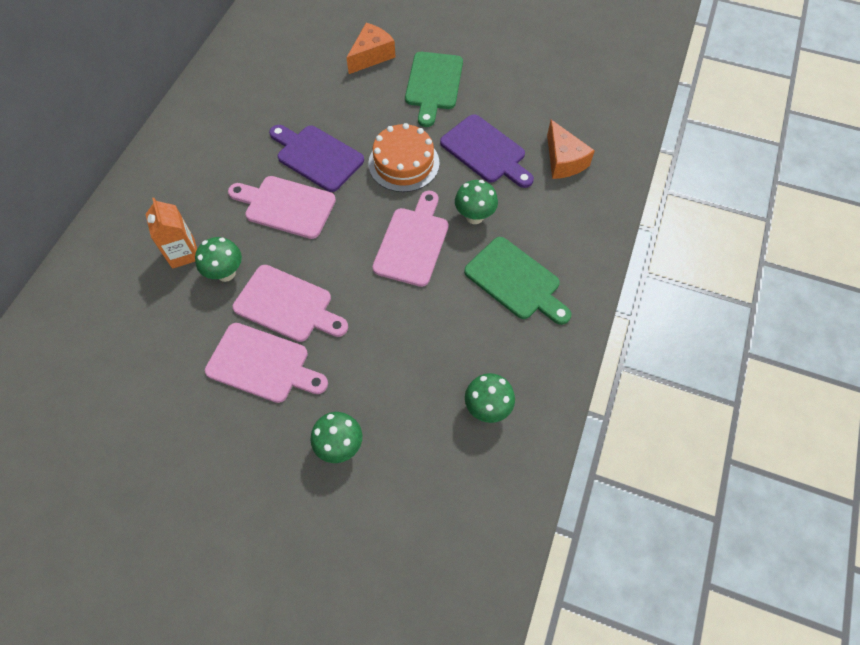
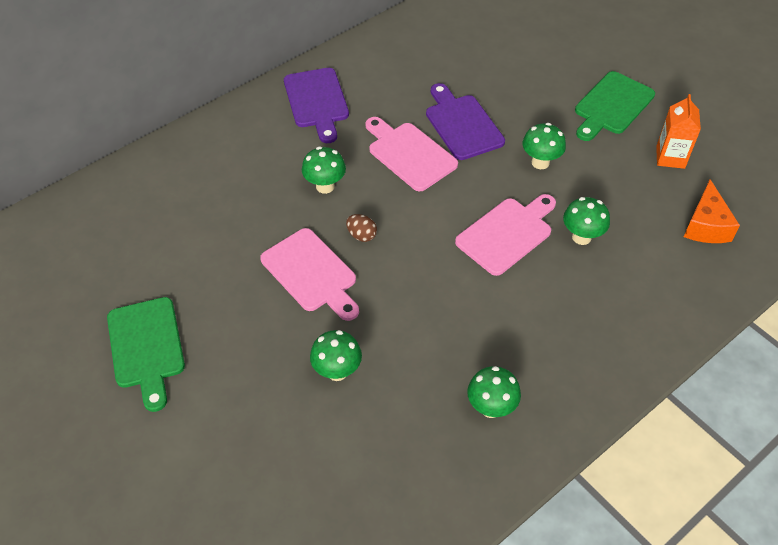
camera: 30 degrees right, 10 degrees down
(183, 253) = (299, 155): orange carton -> orange carton (670, 157)
(287, 305) = (361, 235): pink cutting board -> brown egg
(371, 56) = (566, 59): orange cheese -> none
(403, 163) = (540, 162): orange cake -> green mushroom
(486, 151) = (628, 185): purple cutting board -> purple cutting board (317, 101)
(515, 281) = (588, 311): green cutting board -> green cutting board (146, 347)

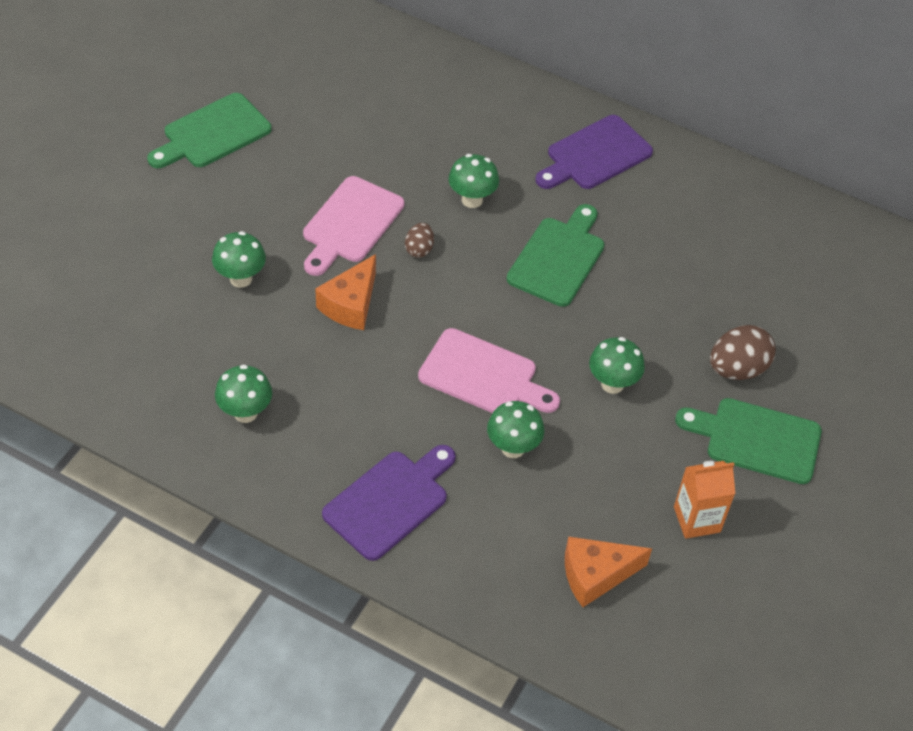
camera: 65 degrees right, 0 degrees up
(401, 298) = (350, 304): none -> orange cheese
(409, 154) = (558, 258): pink cutting board -> green cutting board
(462, 124) = (633, 294): purple cutting board -> purple cutting board (390, 501)
(549, 95) = (737, 369): none -> brown egg

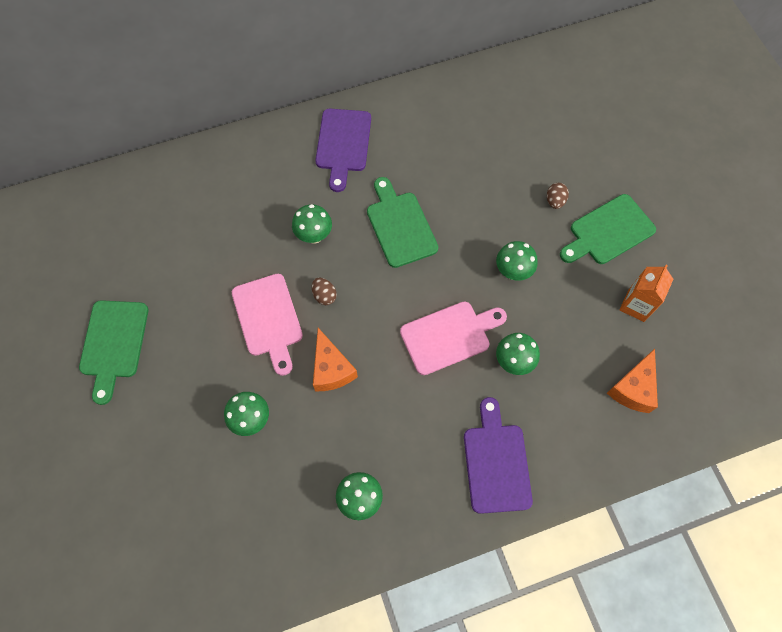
camera: 45 degrees left, 15 degrees up
(737, 369) = (555, 201): brown egg -> brown egg, size x0.57

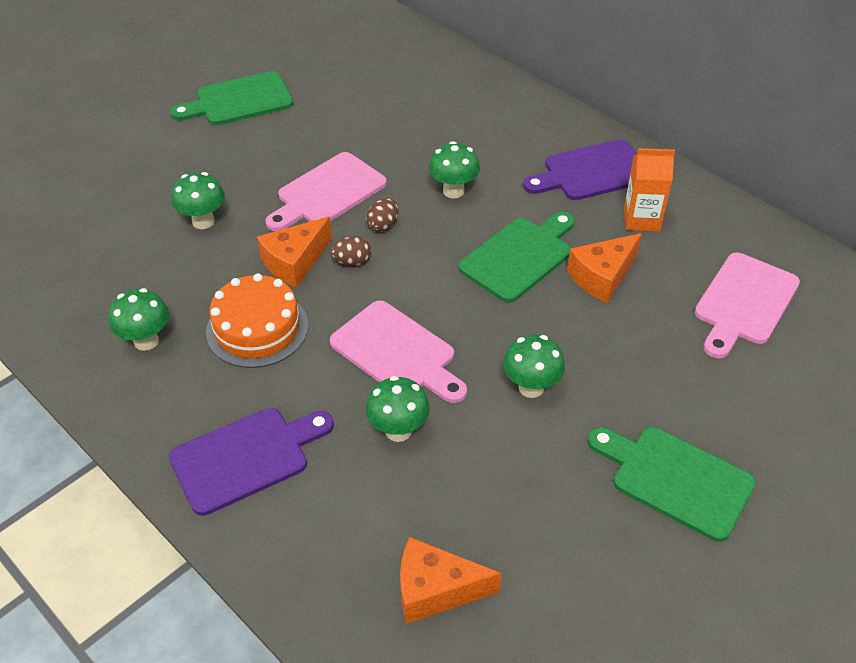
camera: 65 degrees right, 20 degrees down
(385, 417) = (257, 328): none -> orange cake
(442, 188) = (602, 277): none -> orange cheese
(500, 126) = (744, 302): none -> pink cutting board
(555, 201) = (676, 399): brown egg -> brown egg (352, 262)
(636, 305) = (576, 553): orange carton -> orange carton (641, 219)

